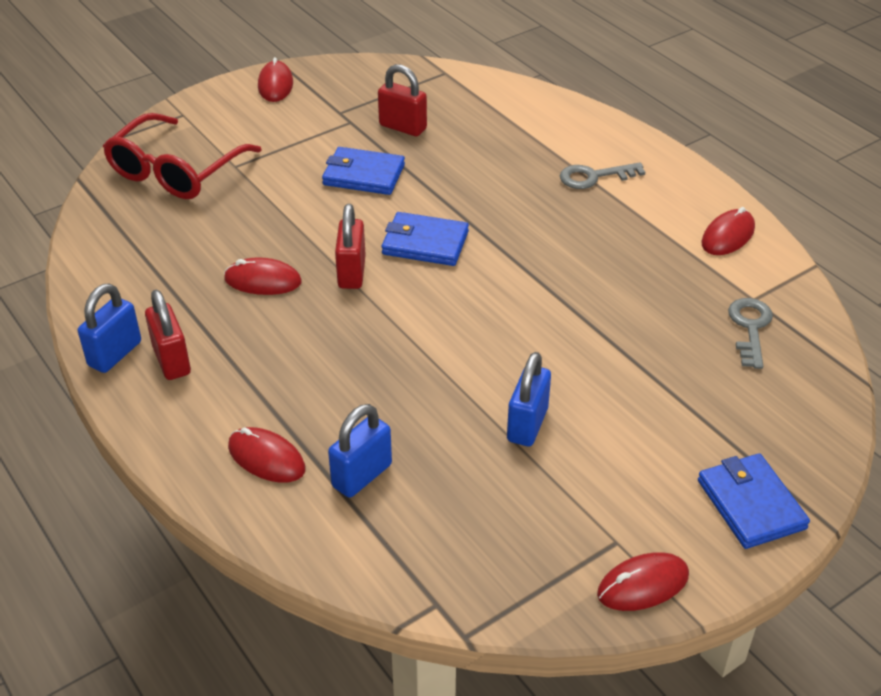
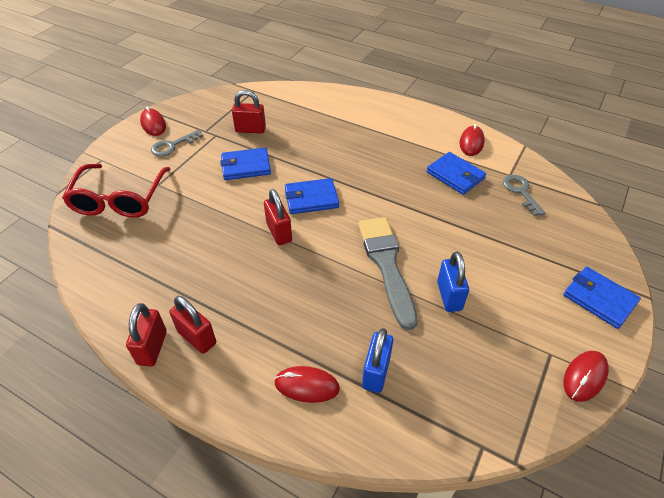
camera: 25 degrees left, 5 degrees up
(115, 354) = (152, 348): blue padlock -> red padlock
(263, 281) = (225, 257): red mouse -> none
(469, 359) = (387, 265): none -> grey brush
(594, 177) = (379, 129): grey key -> grey key (172, 146)
(663, 274) = (455, 175): none -> blue wallet

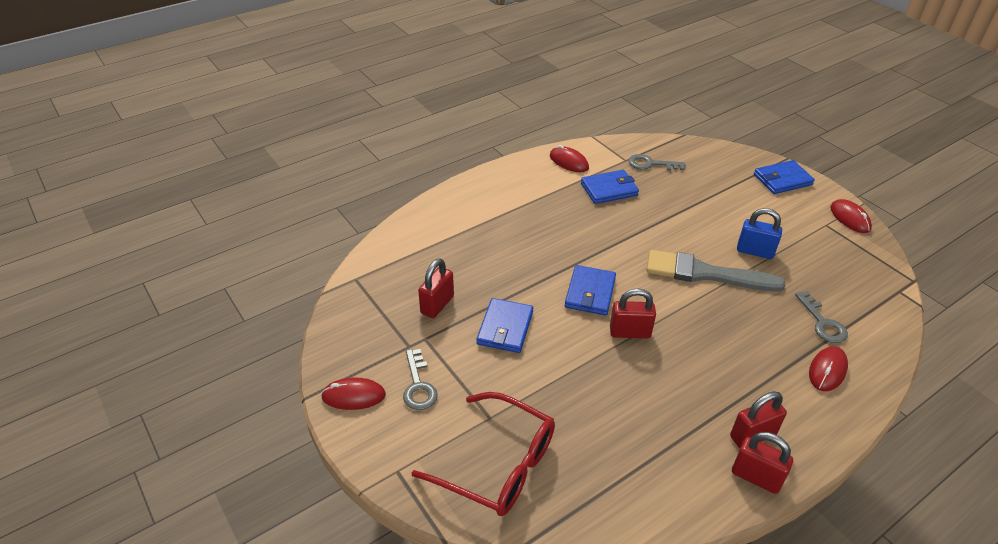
camera: 65 degrees left, 5 degrees down
(376, 372) = (823, 323): blue padlock -> grey key

